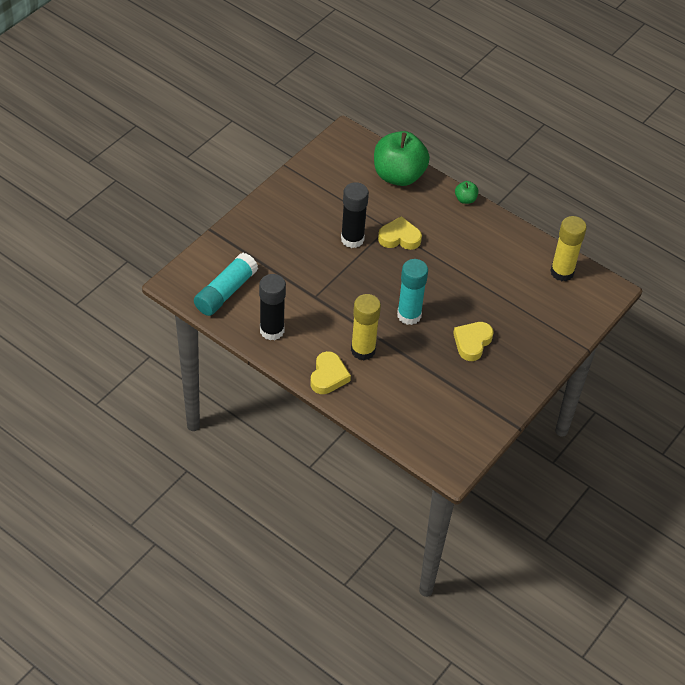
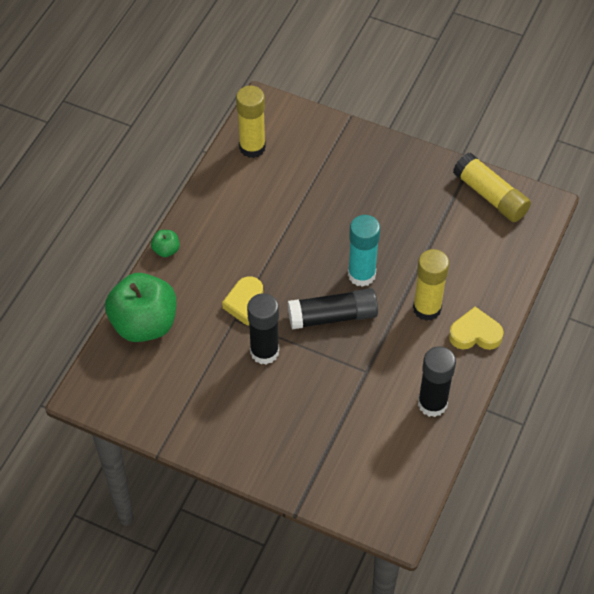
camera: 100 degrees left, 5 degrees up
(226, 292) = (392, 467): turquoise glue stick -> none
(373, 287) = (332, 316): none -> black glue stick
(472, 342) = (379, 212): yellow heart -> none
(472, 428) = (490, 195): none -> yellow glue stick

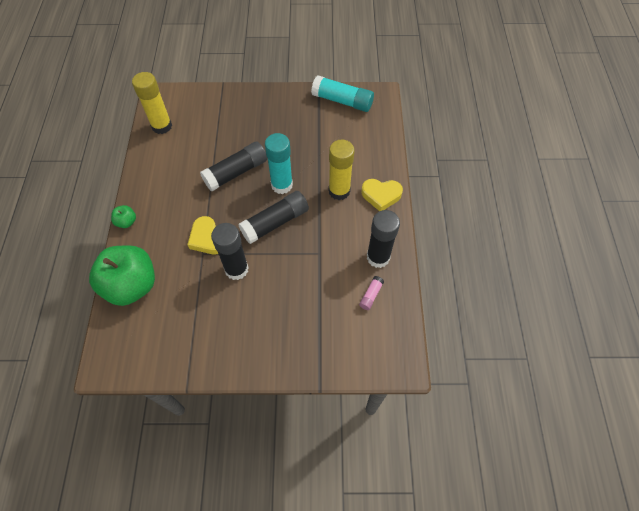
camera: 25 degrees left, 5 degrees up
(314, 239) = (236, 172): none -> black glue stick
(401, 441) = (371, 295): none -> pink glue stick
(475, 334) = (381, 195): yellow heart -> yellow heart turned 150 degrees counterclockwise
(490, 195) = (342, 101): yellow glue stick -> turquoise glue stick

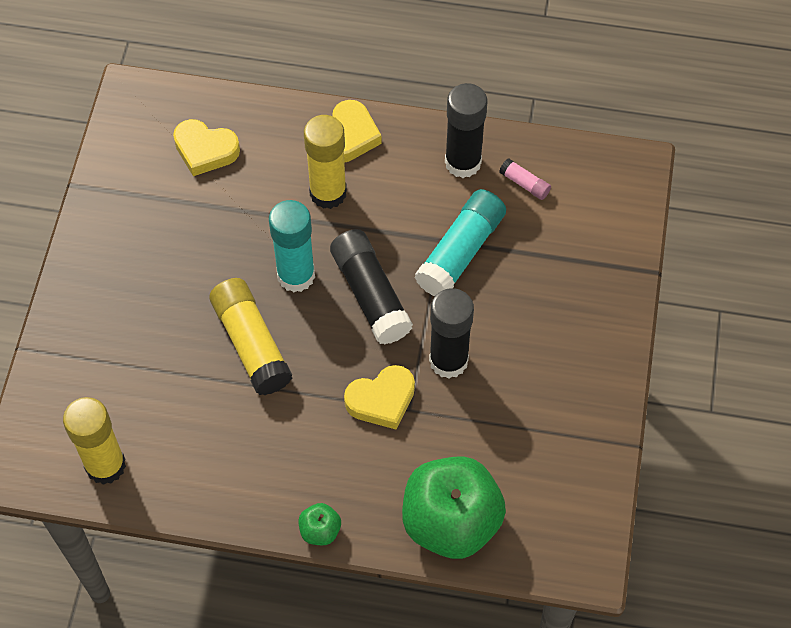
camera: 80 degrees left, 0 degrees up
(236, 172) = (251, 344): black glue stick -> yellow glue stick
(342, 101) = (130, 155): turquoise glue stick -> turquoise glue stick (460, 252)
(353, 131) = (205, 150): none -> yellow heart

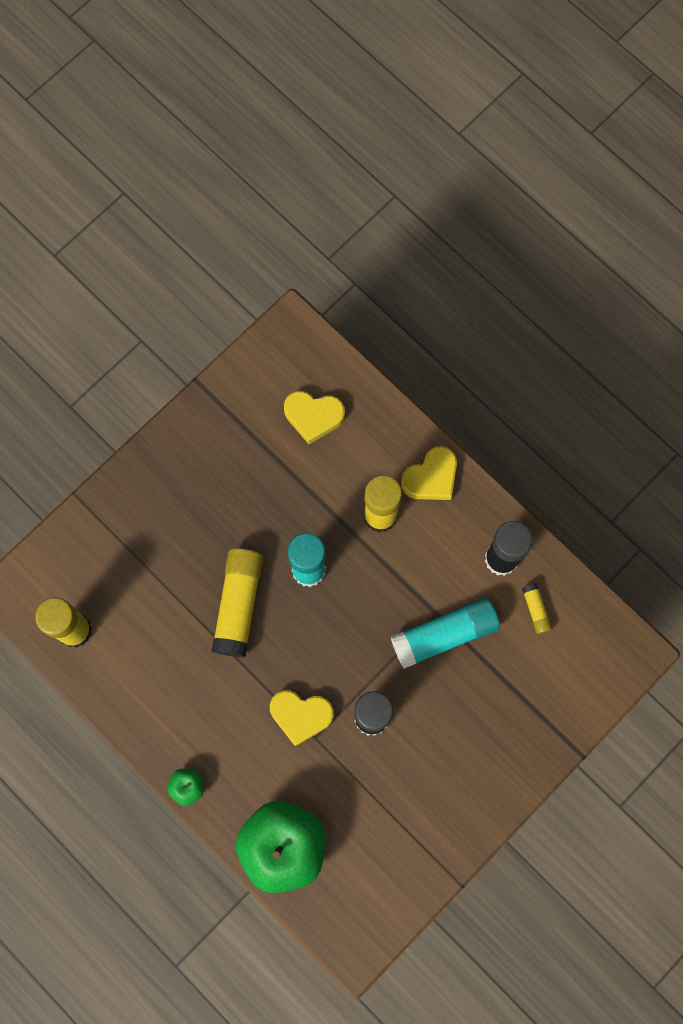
camera: 35 degrees right, 15 degrees up
(205, 150) = (313, 416): yellow heart -> yellow heart turned 45 degrees counterclockwise
(370, 295) = (352, 624): black glue stick -> none
(524, 184) = (535, 610): pink glue stick -> yellow glue stick

